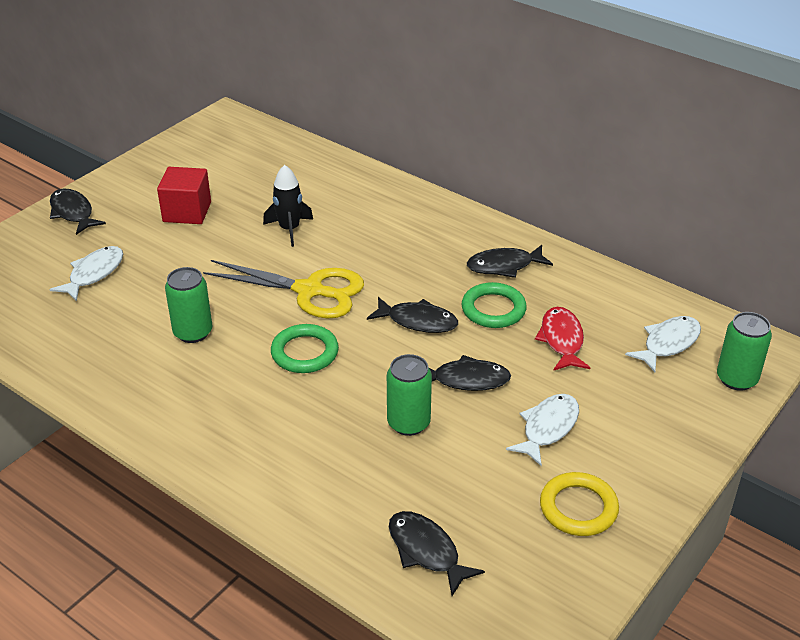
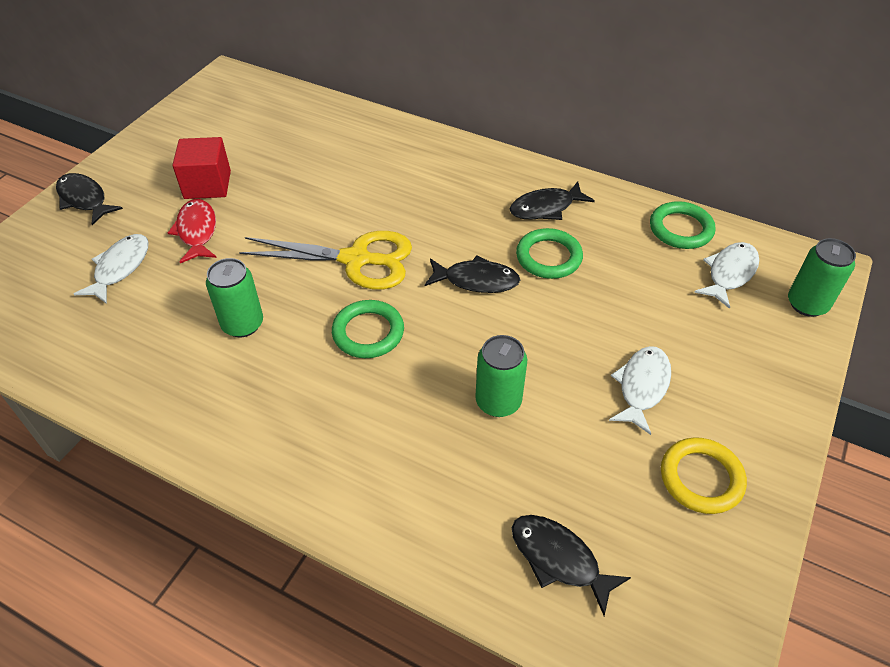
camera: 10 degrees left, 10 degrees up
(289, 229) = (319, 192): black rocket -> none
(466, 380) = (543, 341): black fish -> none
(561, 340) = (626, 283): red fish -> red fish (197, 231)
(633, 299) = (681, 229): none -> green ring

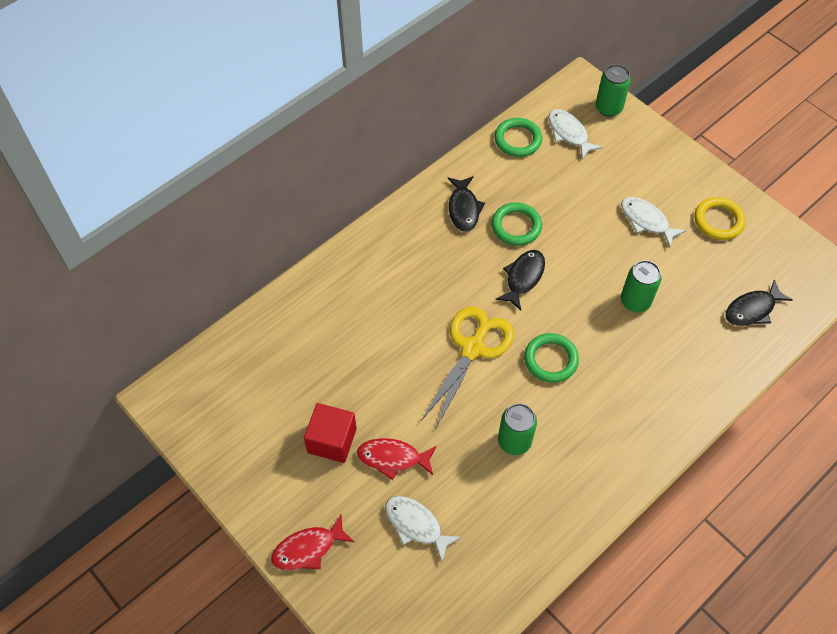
camera: 70 degrees left, 10 degrees up
(84, 199) = (308, 549): black fish -> red fish

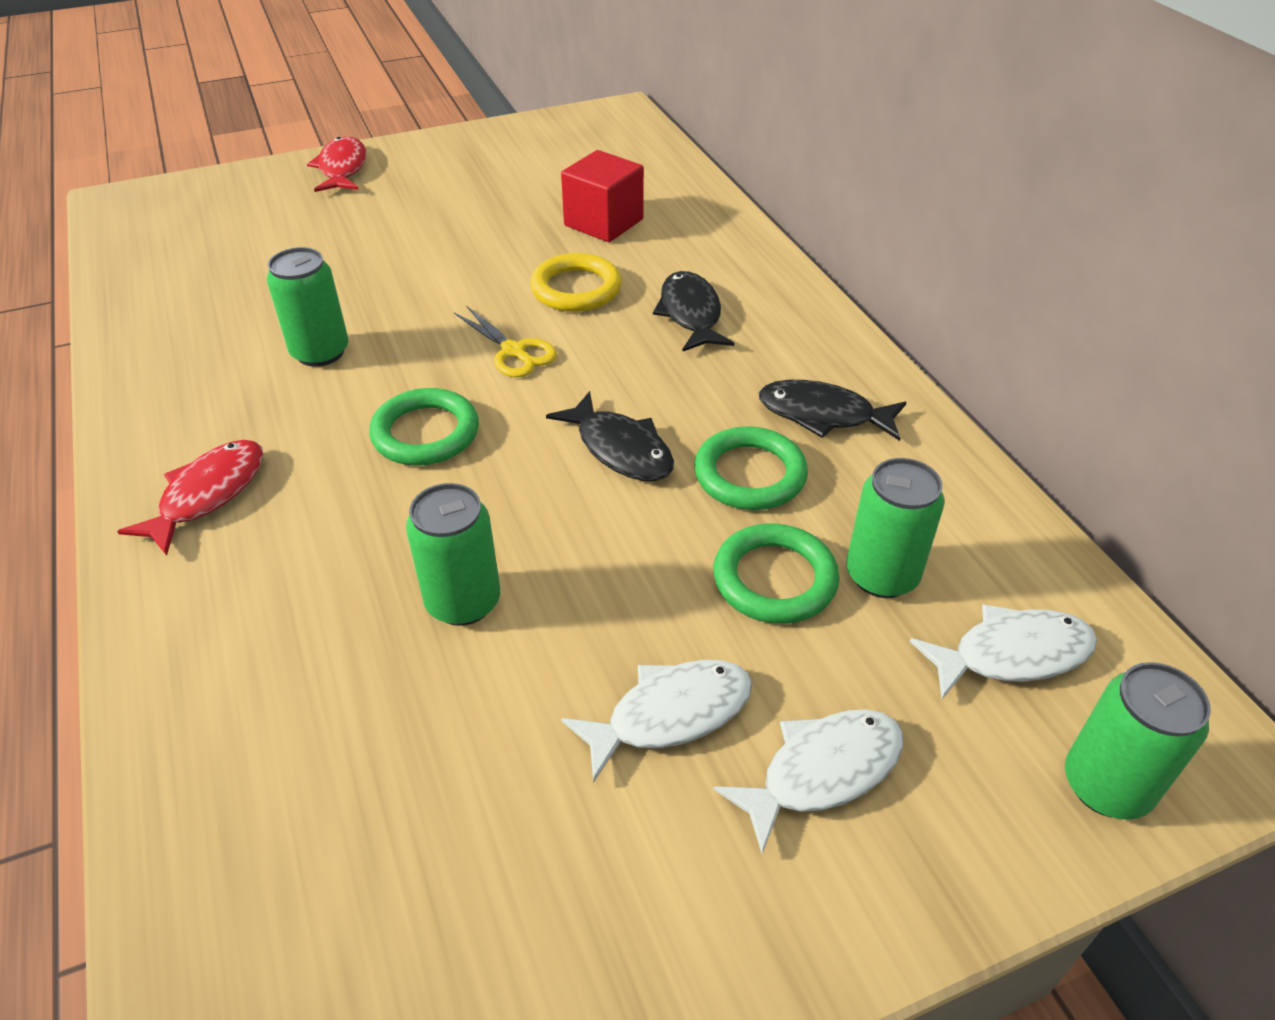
camera: 110 degrees right, 15 degrees down
(332, 440) = (465, 205): red cube -> red cube (603, 222)
(393, 458) = (398, 243): red fish -> red fish (208, 494)
(416, 525) = (290, 242): white fish -> white fish (822, 772)
(472, 348) = (513, 351): yellow scissors -> yellow scissors, size x0.53
(517, 140) = (1003, 548): green ring -> green ring (774, 579)
(551, 173) = (881, 575): none -> green can
(718, 221) = (596, 901): yellow ring -> yellow ring (576, 289)
(752, 309) = (282, 843): black fish -> black fish (690, 314)

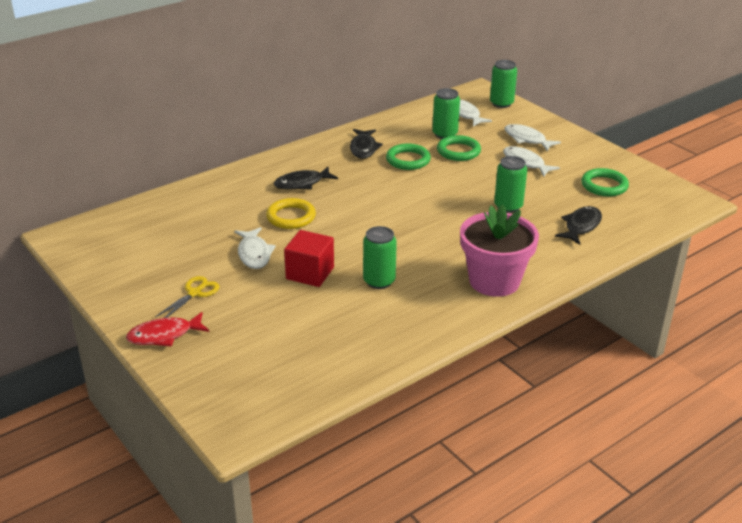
camera: 105 degrees left, 10 degrees down
(208, 494) = (494, 281): red fish -> pink flower pot
(425, 433) = (423, 235): green ring -> green ring (604, 185)
(484, 244) = (254, 254): none -> white fish
(513, 351) = (353, 225): yellow scissors -> yellow scissors (195, 293)
(603, 222) = (218, 219): red cube -> red cube (310, 273)
(620, 449) = (408, 188): black fish -> black fish (581, 226)

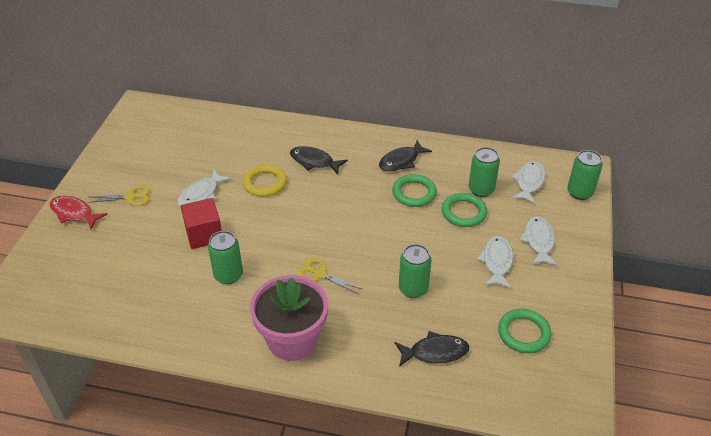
camera: 50 degrees right, 10 degrees up
(438, 238) = (320, 274): none -> yellow scissors

